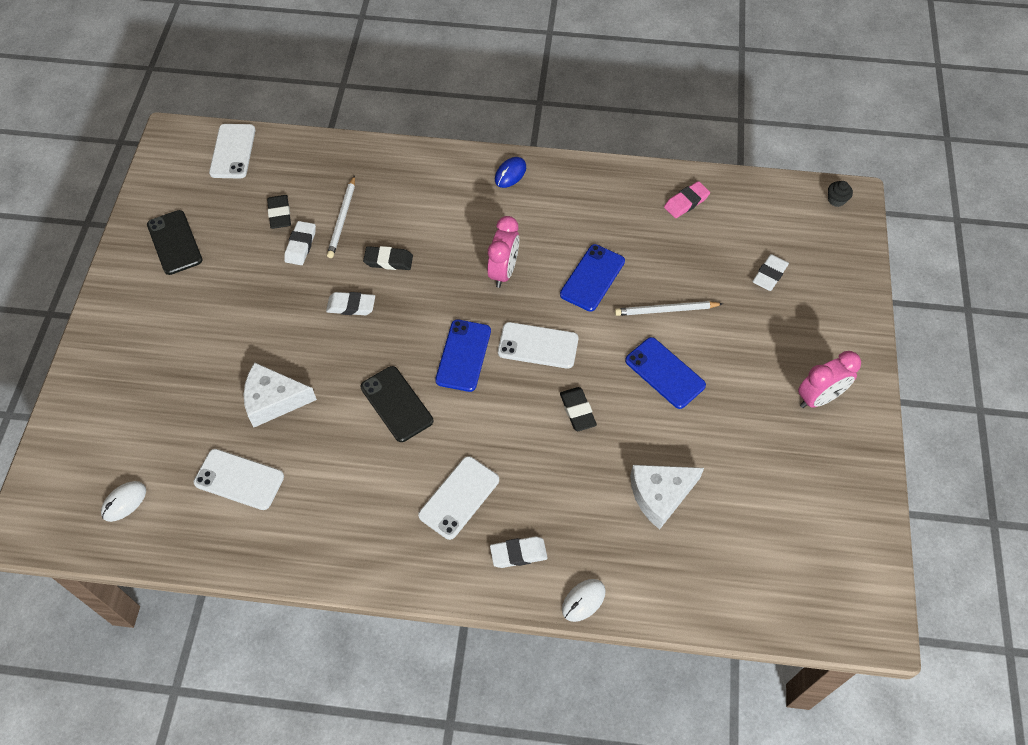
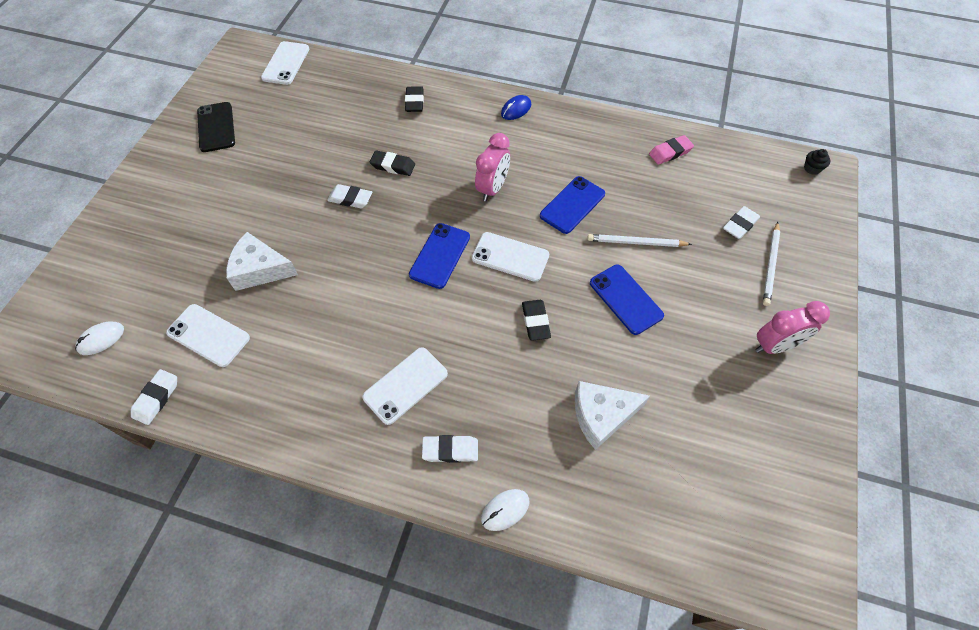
camera: 10 degrees right, 0 degrees up
(279, 214) = (310, 116): black eraser -> black eraser (414, 102)
(301, 245) = (321, 143): white eraser -> white eraser (156, 398)
(342, 219) = (362, 127): white pencil -> white pencil (770, 265)
(396, 404) = (368, 289): black phone -> none

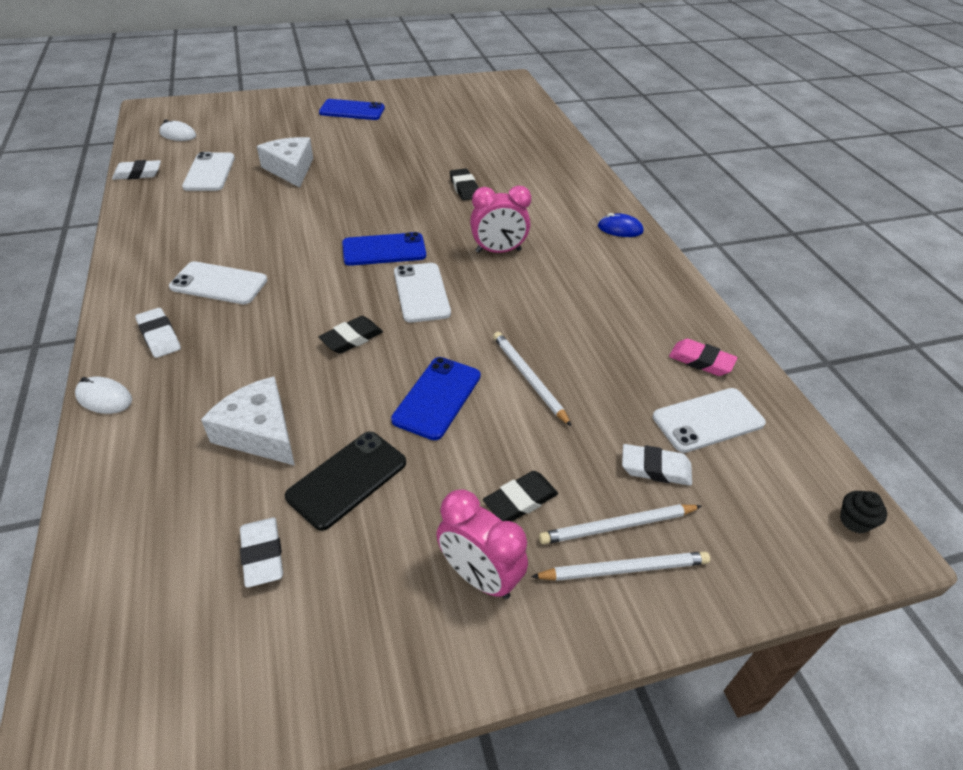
camera: 55 degrees right, 15 degrees down
(216, 127) = (415, 101): black phone -> black phone (347, 479)
(286, 63) = (518, 101): white phone -> white phone (708, 420)
(350, 199) = (404, 181): white eraser -> white eraser (262, 555)
(414, 102) = (554, 171): black eraser -> black eraser (520, 500)
(572, 205) = (533, 310): blue phone -> blue phone (352, 110)
(798, 278) = (624, 569): none -> white pencil

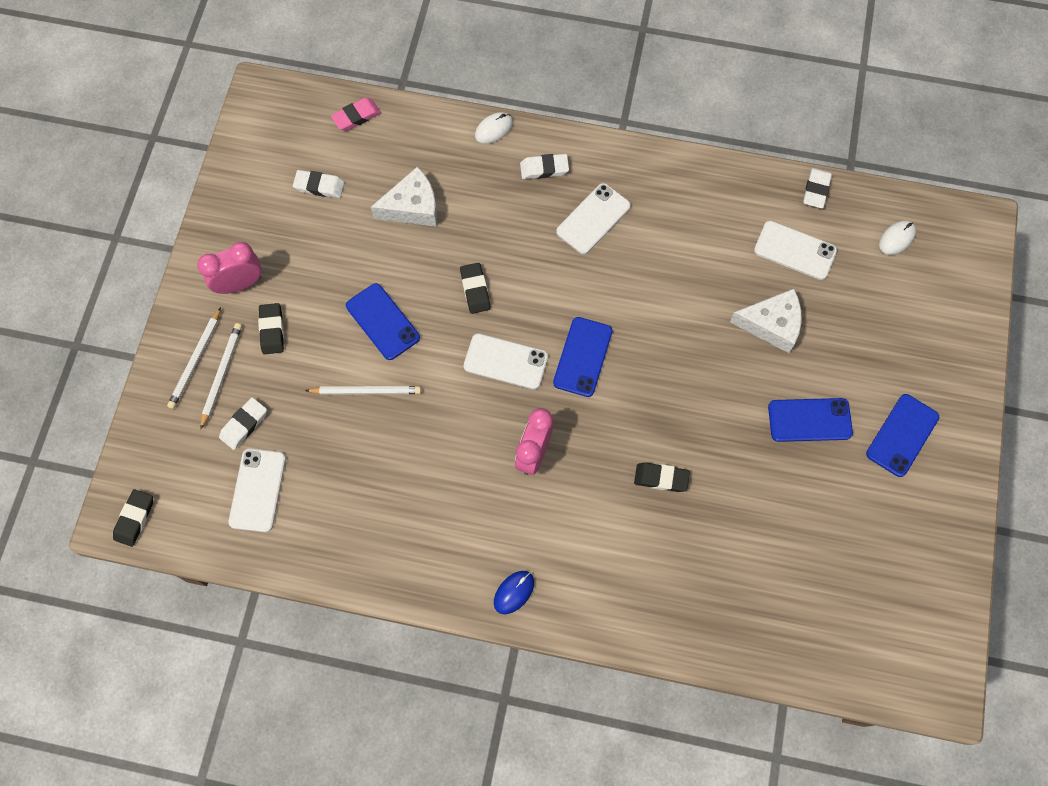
camera: 120 degrees right, 25 degrees up
(347, 479) = (345, 243): black phone -> none
(365, 141) = (809, 420): none -> blue phone
(701, 361) = (310, 530): pink eraser -> pink eraser (356, 116)
(854, 521) = (134, 519): black cupcake -> black eraser

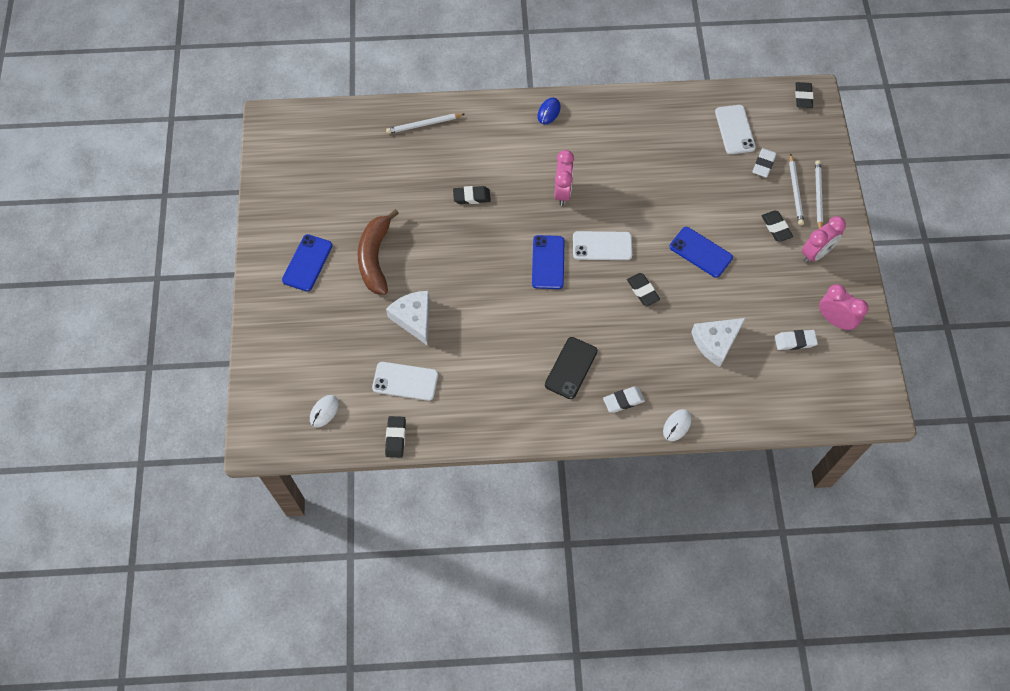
camera: 165 degrees right, 5 degrees down
(260, 198) = (834, 320): none -> pink clock
(356, 116) = (794, 408): pink eraser -> none
(366, 391) = (691, 204): white pencil -> white pencil (424, 124)
(593, 219) = (571, 368): white phone -> black phone
(771, 324) = (414, 318): white cheese -> white cheese turned 75 degrees clockwise
(809, 420) = (375, 258): blue phone -> brown banana
(816, 190) = (395, 438): white eraser -> black eraser

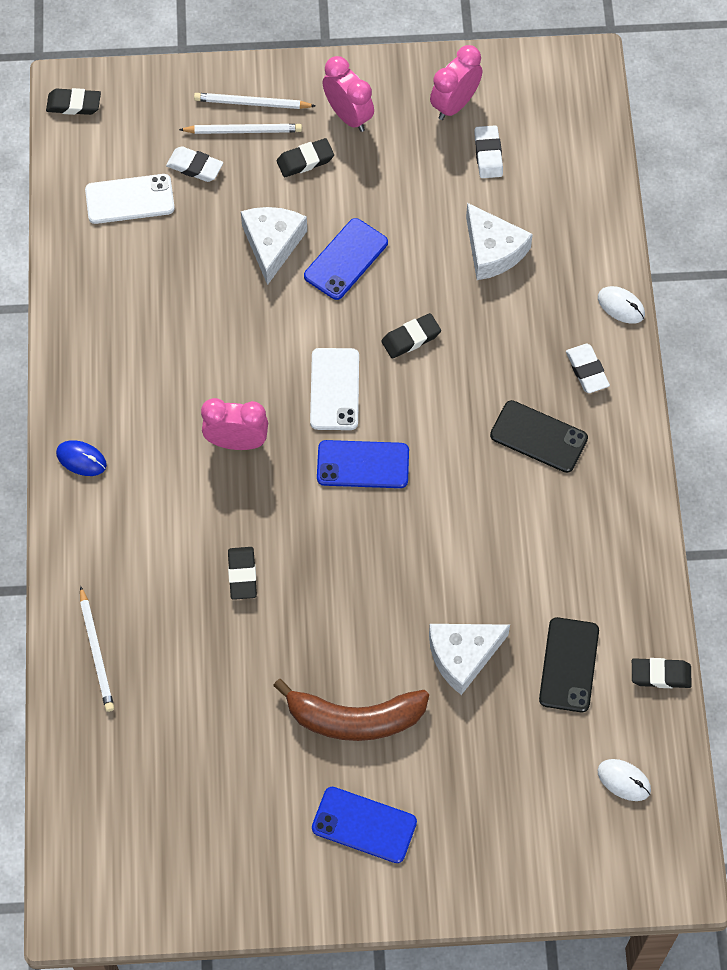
camera: 90 degrees left, 0 degrees up
(405, 381) = (569, 665): white phone -> black phone
(708, 209) = (272, 244): none -> white cheese

